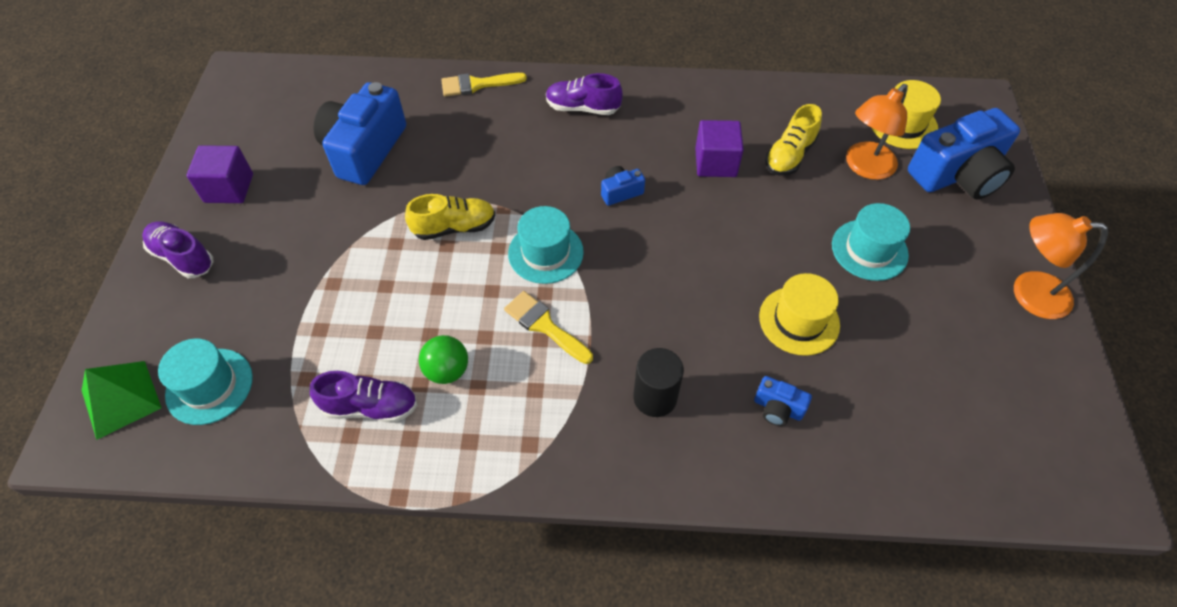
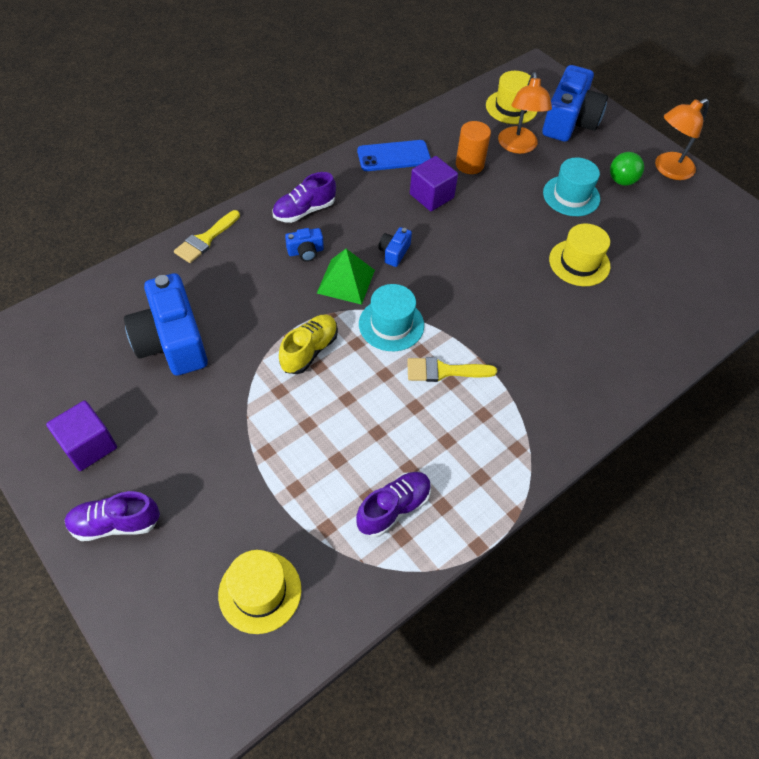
camera: 45 degrees left, 0 degrees up
(121, 399) = (199, 659): green pyramid -> green pyramid (346, 281)
(209, 386) = (260, 591): turquoise hat -> yellow hat
(447, 370) = (416, 446): green ball -> green ball (621, 181)
(655, 397) = (554, 365): black cylinder -> none
(720, 106) = (394, 156): none -> blue phone
(777, 408) = (621, 321): blue camera -> blue camera (305, 252)
(789, 155) = (469, 164): yellow shoe -> orange cylinder

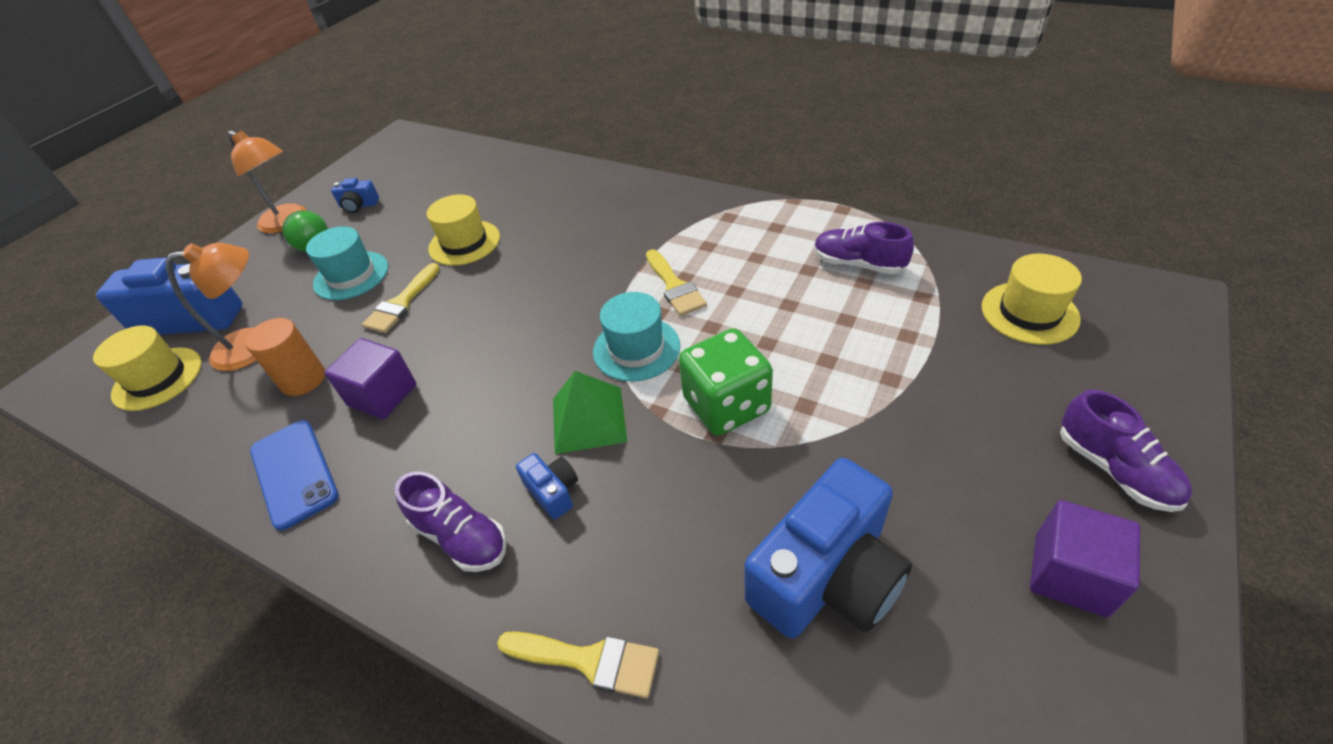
camera: 105 degrees left, 10 degrees down
(309, 350) = (726, 405): yellow shoe -> green dice
(394, 252) = (512, 392): blue camera -> blue camera (359, 205)
(520, 217) = (401, 303): none -> yellow brush

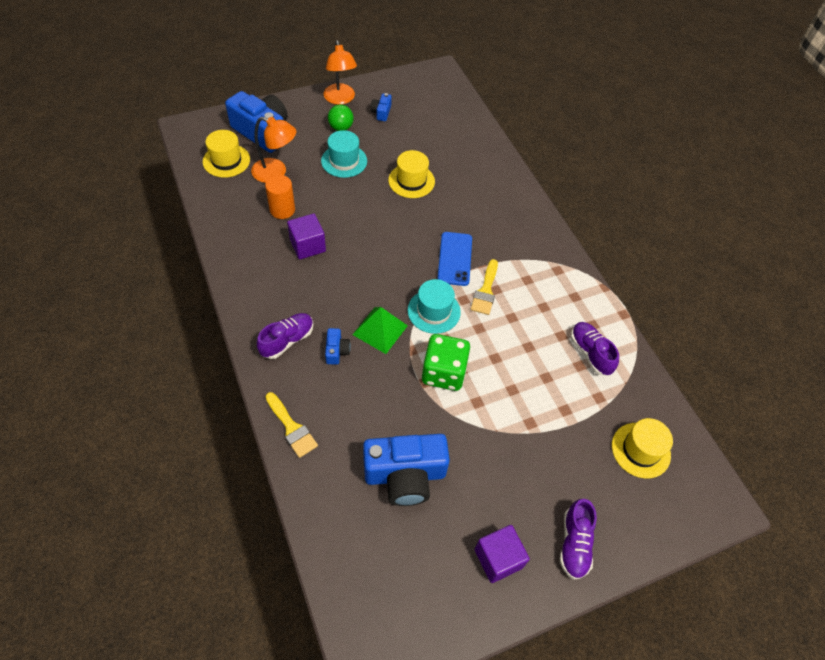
camera: 30 degrees right, 10 degrees up
(294, 473) = (248, 257): blue phone -> blue phone (455, 259)
(359, 205) = (381, 112): blue camera -> blue camera turned 60 degrees clockwise
(401, 303) = (353, 197): yellow brush -> none
(461, 537) = (287, 340): purple shoe -> purple shoe turned 120 degrees counterclockwise

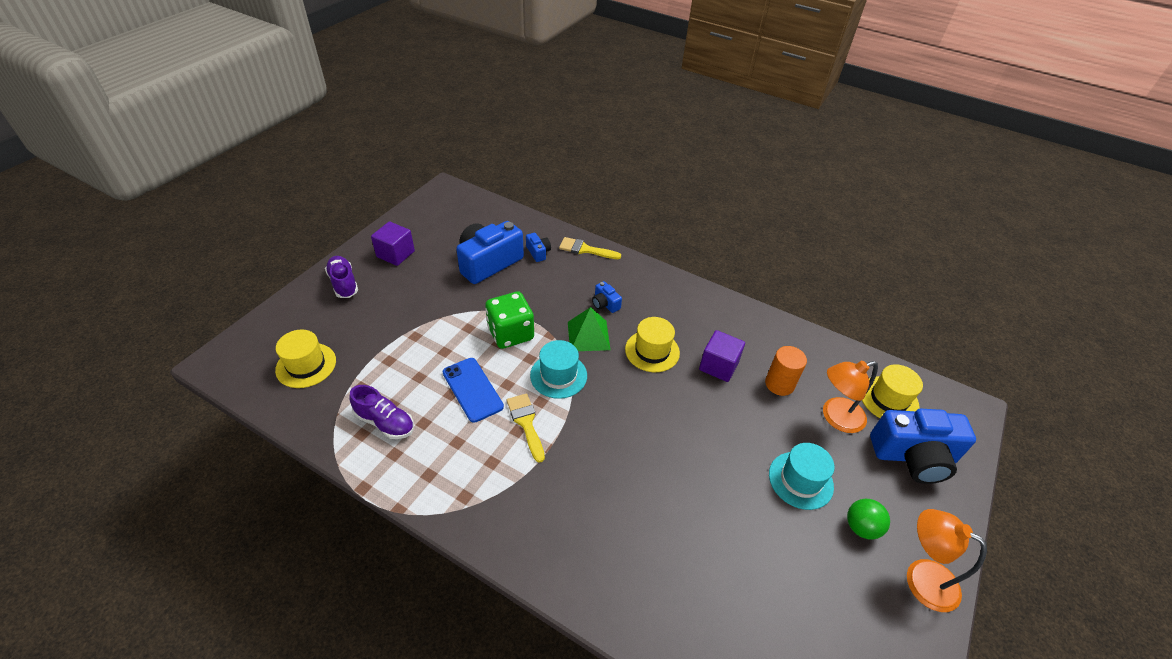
camera: 145 degrees right, 10 degrees down
(287, 340) = (646, 291): purple shoe -> none
(381, 112) = (855, 595): blue camera -> blue camera (538, 252)
(411, 181) = (710, 506): yellow hat -> yellow hat (652, 351)
(455, 259) = (581, 438): blue phone -> blue phone (472, 389)

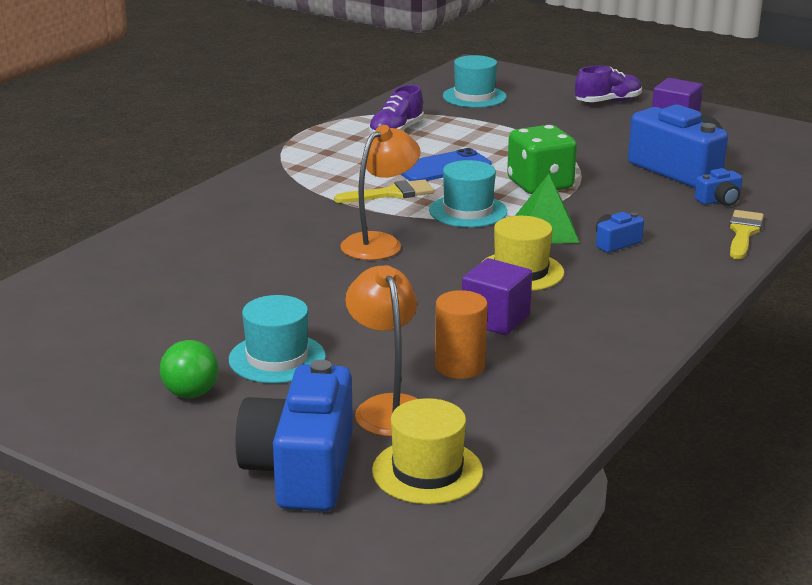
camera: 95 degrees right, 20 degrees down
(306, 365) = (474, 97): yellow hat -> turquoise hat
(921, 577) = (101, 427): orange lamp -> orange lamp (380, 243)

